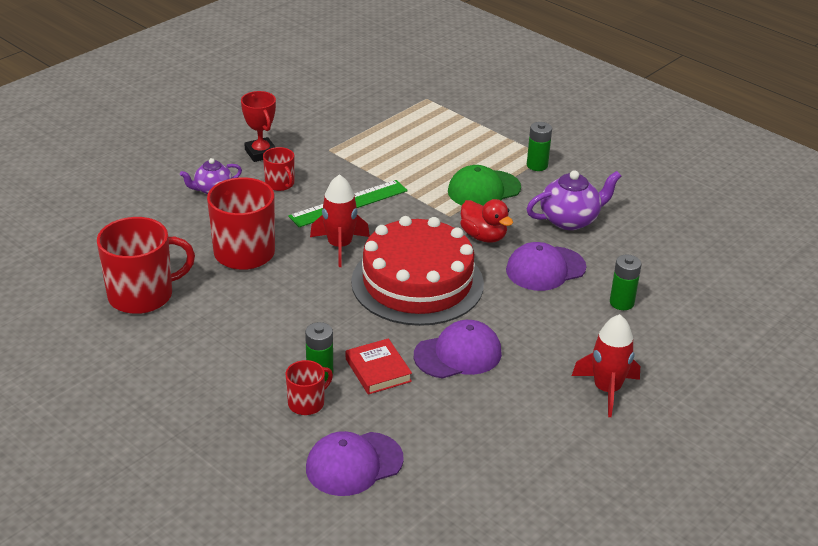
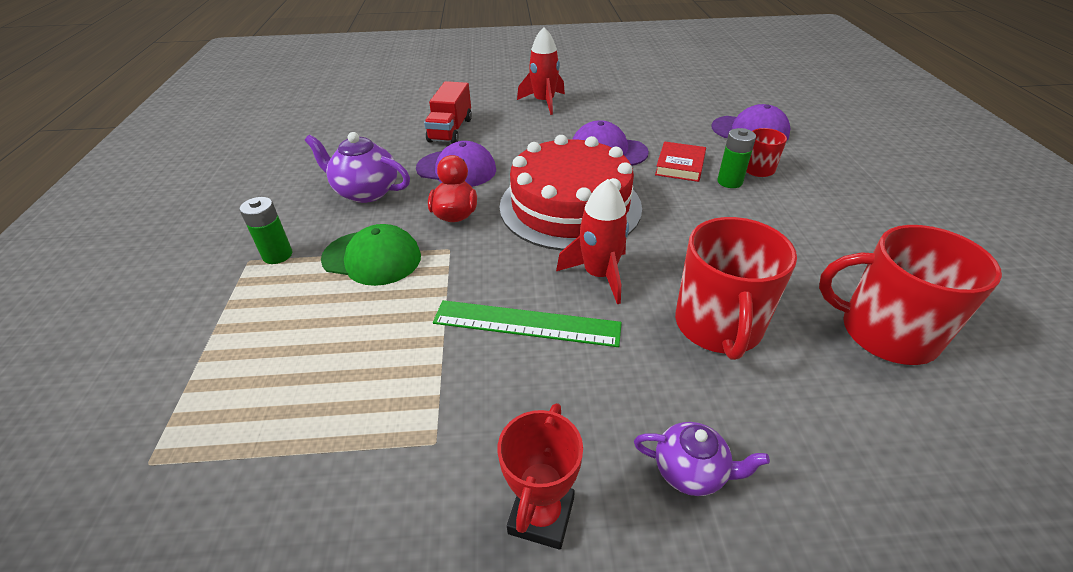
camera: 135 degrees left, 5 degrees up
(280, 184) = (577, 414): red mug -> none
(621, 303) = (450, 130): green battery -> red truck

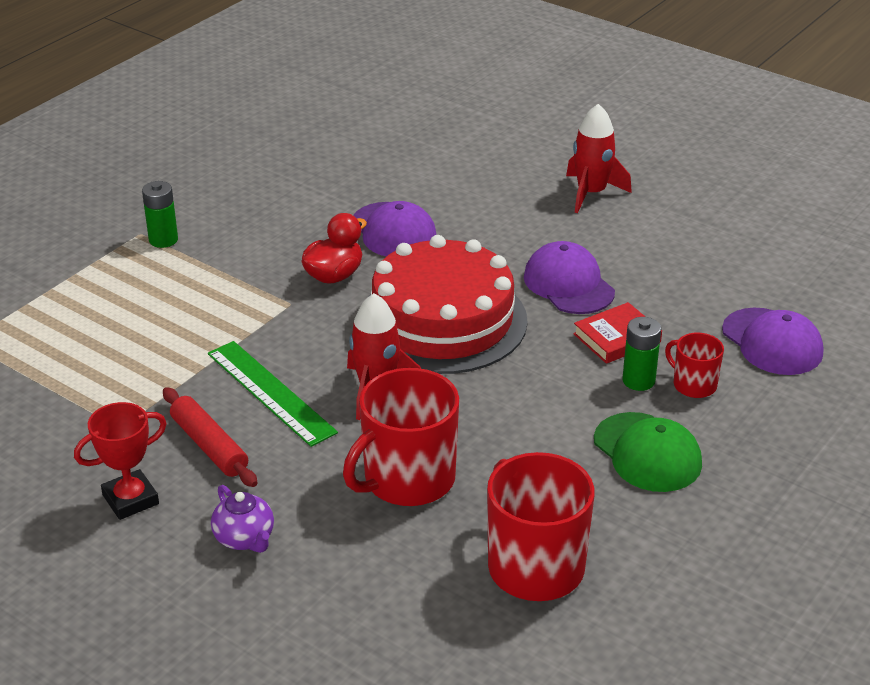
camera: 40 degrees right, 5 degrees down
(366, 192) = (289, 215): purple teapot -> none
(372, 258) = (225, 279): green cap -> green cap (647, 452)
(450, 130) = (445, 183): red truck -> none
(540, 403) = (209, 446): none -> red rolling pin

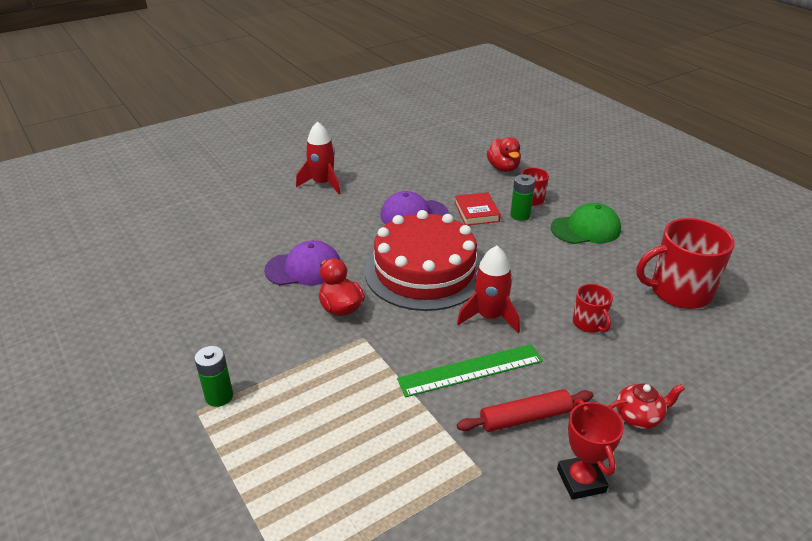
camera: 70 degrees left, 0 degrees up
(245, 538) = (639, 417): purple teapot -> red teapot
(407, 479) = (589, 323): red mug -> red mug, size x0.52
(772, 342) = (503, 168): purple cap -> red duck

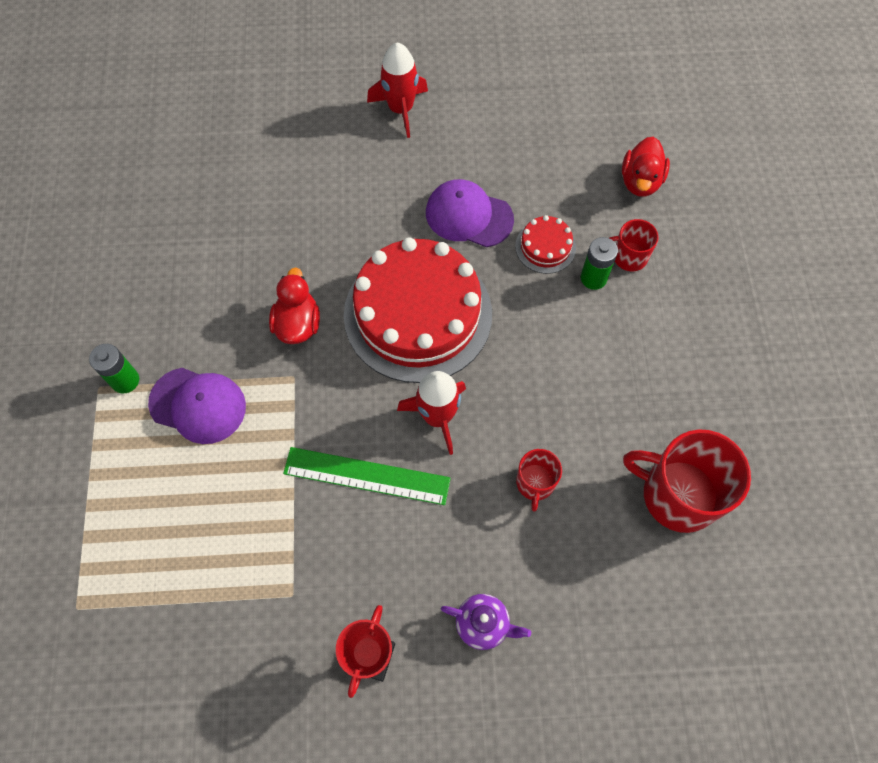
camera: 30 degrees right, 30 degrees up
(304, 268) = (296, 245): purple cap -> purple cap (198, 405)
(476, 212) = (545, 247): red book -> red cake
(525, 418) = (375, 561): red rolling pin -> none
(585, 229) = (655, 341): green cap -> none
(639, 417) = (483, 624): red teapot -> purple teapot

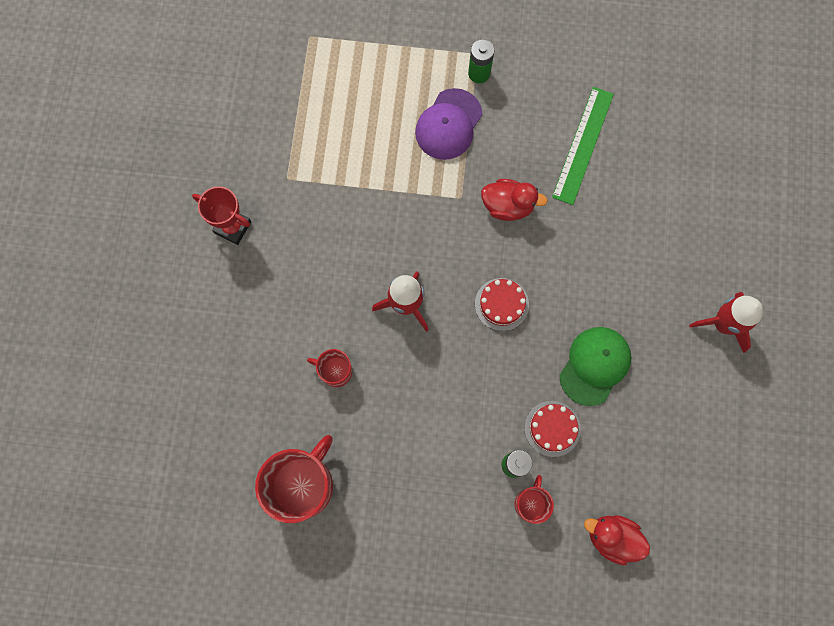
camera: 100 degrees right, 10 degrees up
(366, 476) = (366, 242): green ruler -> green ruler (582, 145)
(418, 314) = (501, 304): red cake -> red cake, size x0.42
(469, 216) = (594, 365): purple cap -> green cap
(483, 624) = (237, 310): purple teapot -> none

